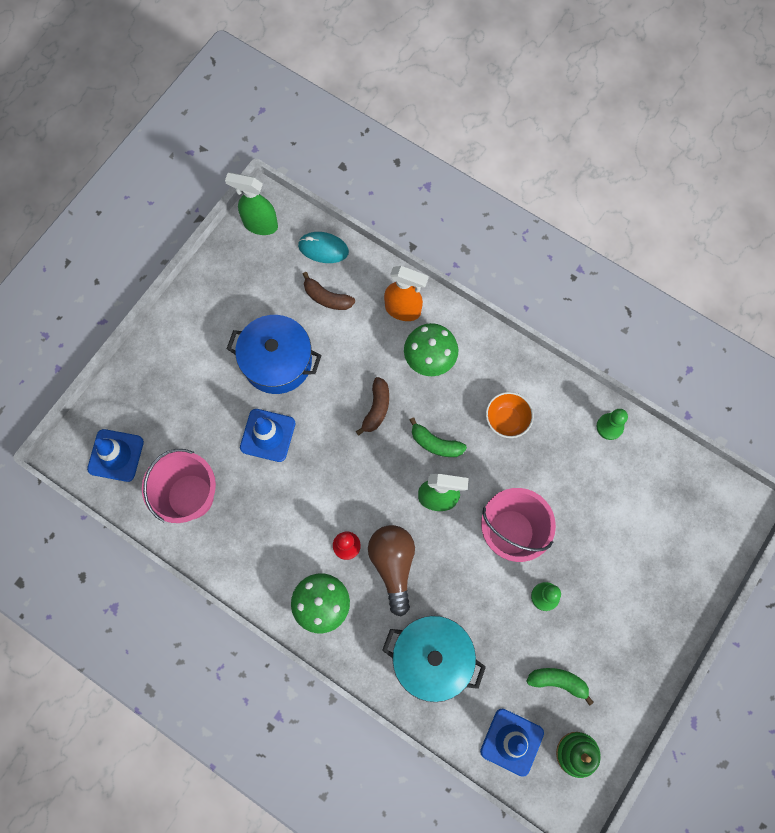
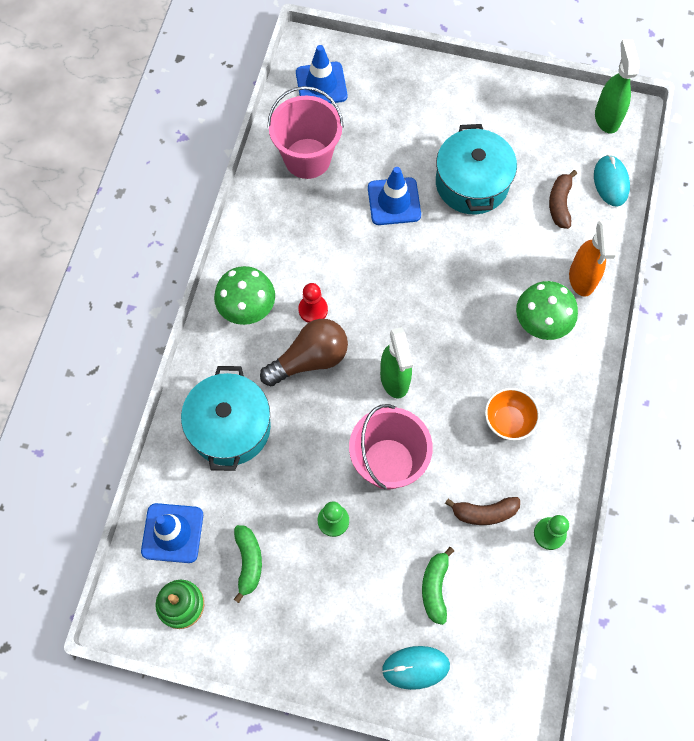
camera: 70 degrees right, 5 degrees down
(277, 361) = (472, 183): blue pot -> turquoise pot
(376, 408) = (464, 289): brown banana -> brown banana (484, 513)
(435, 443) = (452, 358): green banana -> green banana (435, 588)
(684, 573) = (415, 667): none -> turquoise mouse

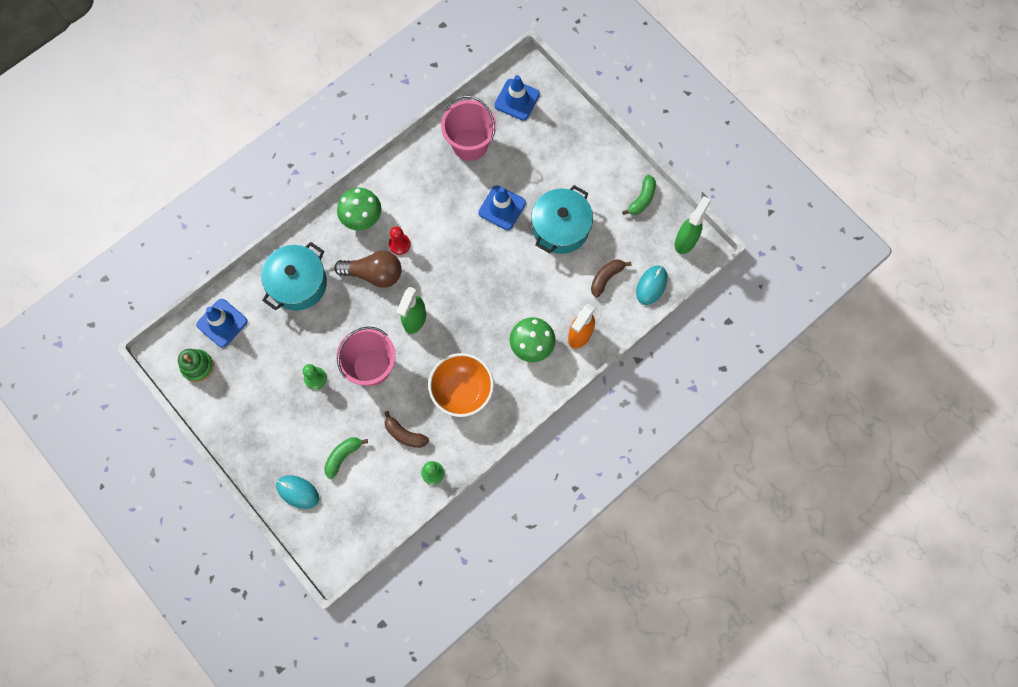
camera: 35 degrees right, 5 degrees up
(248, 562) = (251, 368): green banana -> green banana (642, 199)
(508, 421) = (462, 391): orange bowl -> orange bowl, size x1.61

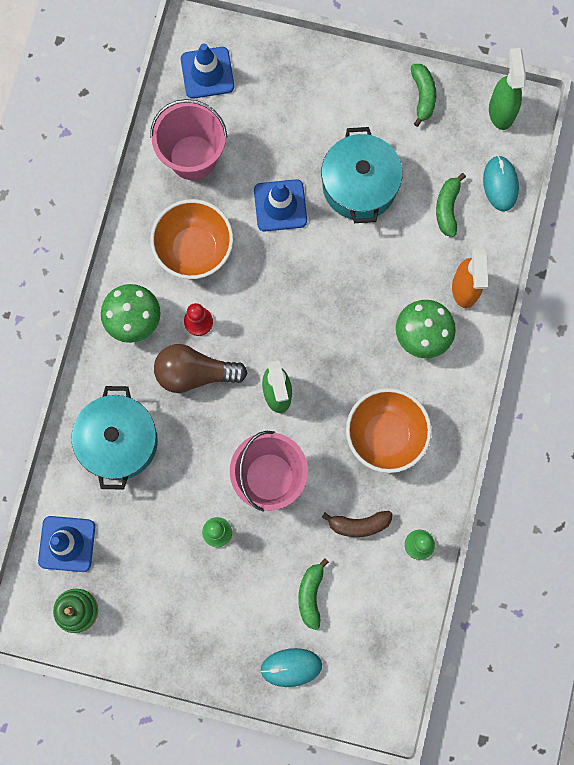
camera: 35 degrees left, 5 degrees up
(374, 274) = (195, 373): brown light bulb -> brown light bulb turned 150 degrees counterclockwise
(429, 200) = (194, 249): none -> orange bowl
(606, 278) = (447, 208): brown banana -> green banana

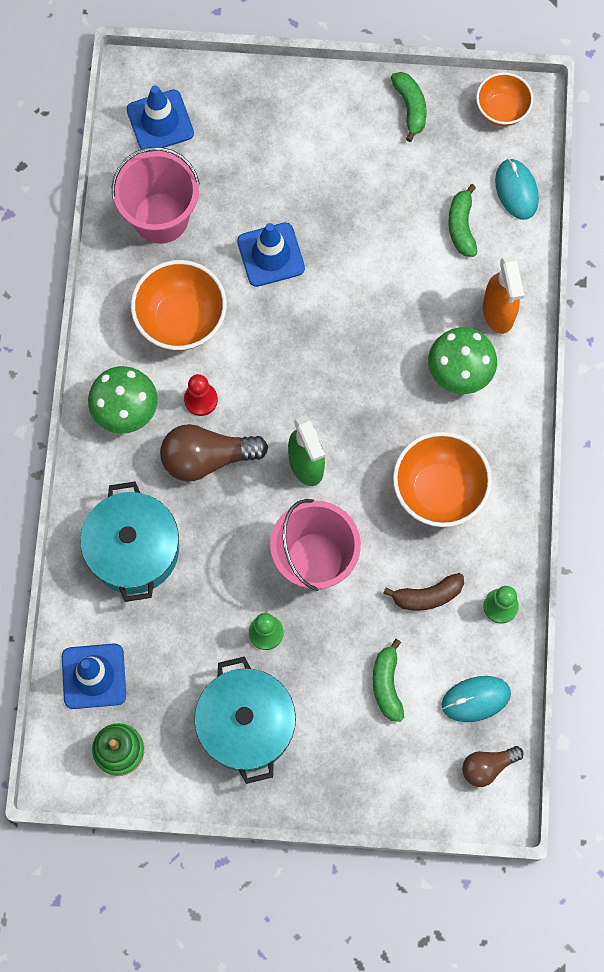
camera: 10 degrees left, 5 degrees down
(291, 667) = (379, 770): turquoise mouse -> turquoise mouse (475, 699)
(359, 185) = (357, 218): turquoise pot -> turquoise pot (246, 725)
(382, 680) = (487, 766): none -> brown light bulb
(501, 111) = (502, 110): green spray bottle -> orange bowl

